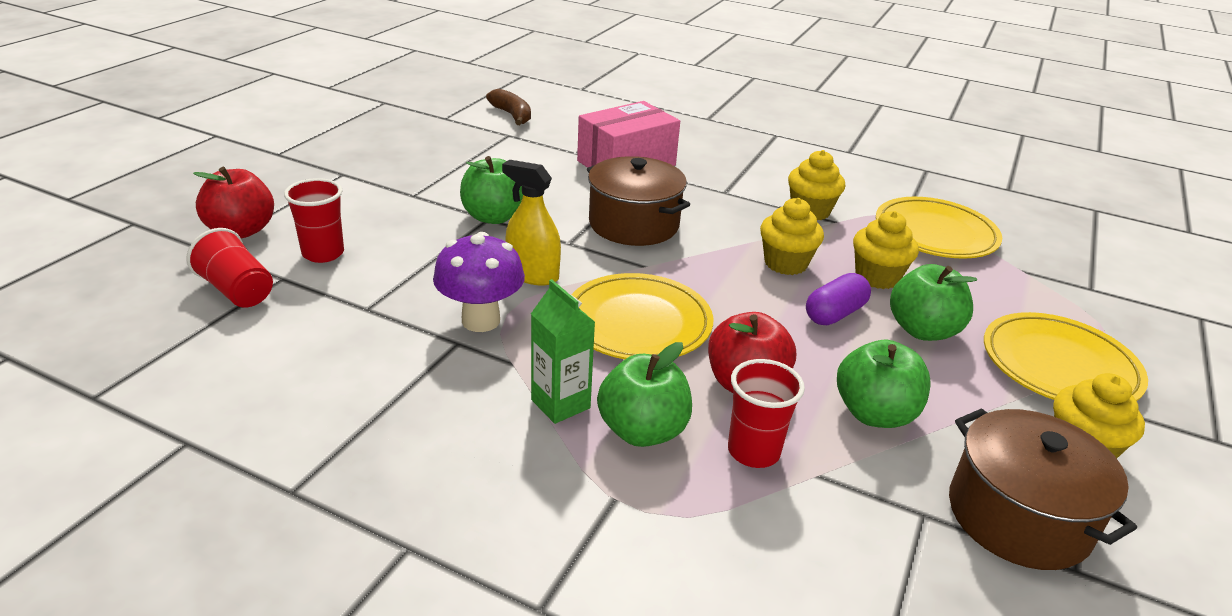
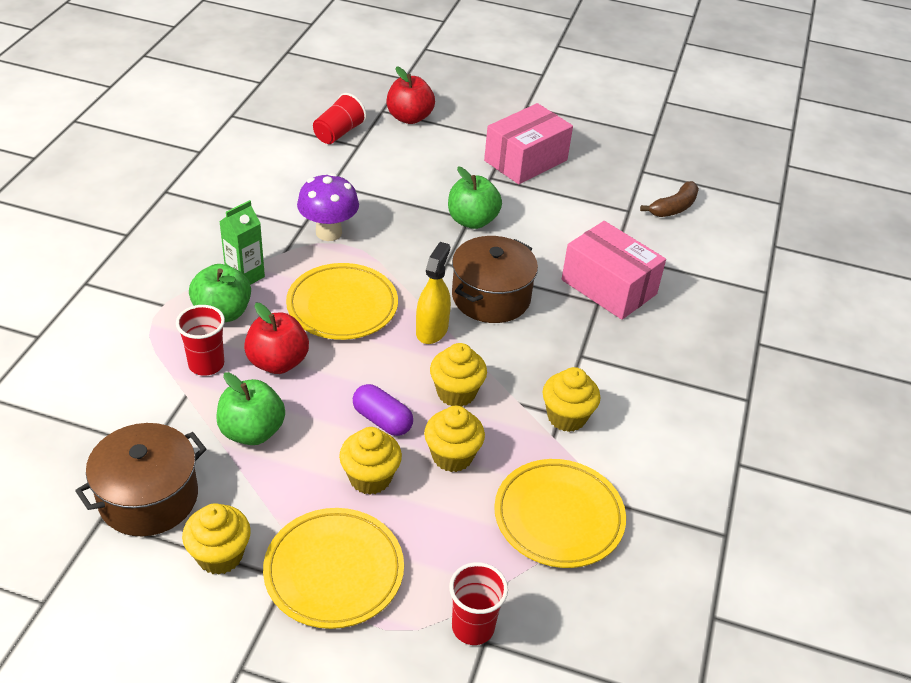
camera: 80 degrees right, 10 degrees up
(323, 253) = (392, 155): red cup -> red cup (473, 627)
(391, 170) = (526, 160): none -> pink box
(532, 275) = (393, 249): yellow spray bottle -> yellow spray bottle (432, 330)
(922, 330) = (370, 478): green apple -> yellow cupcake

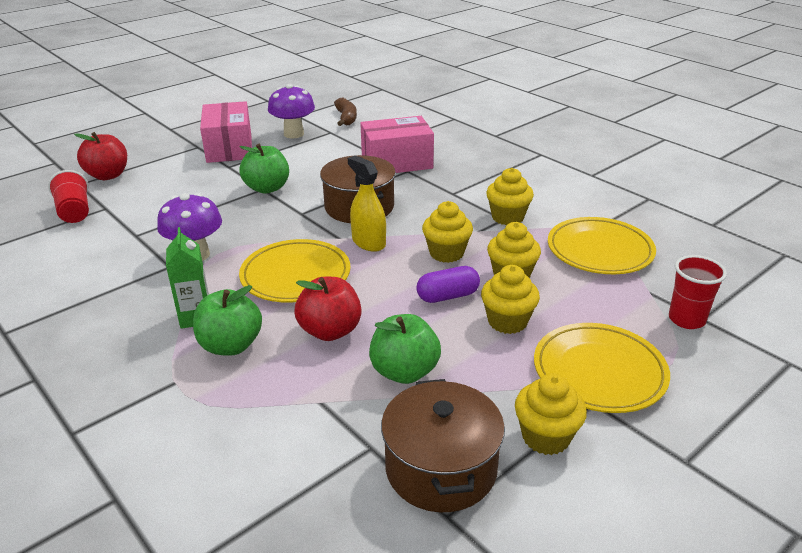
camera: 55 degrees left, 10 degrees down
(206, 364) = (291, 376): red cup -> none
(597, 187) = (293, 134): none -> purple mushroom

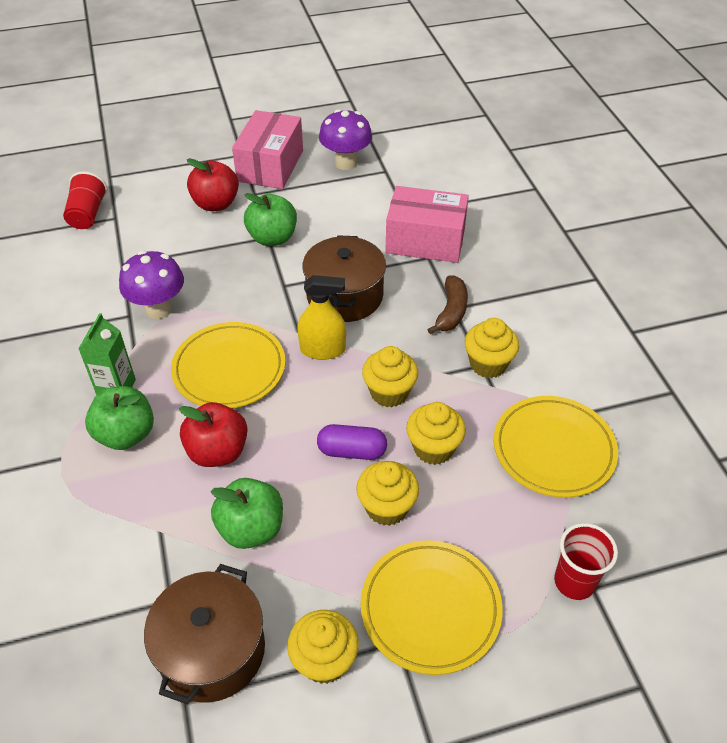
camera: 25 degrees right, 15 degrees up
(108, 175) = (140, 172): red apple -> red apple (216, 204)
(346, 118) = (416, 153): brown banana -> brown banana (451, 311)
(368, 242) = (323, 349): yellow spray bottle -> yellow spray bottle turned 105 degrees clockwise

